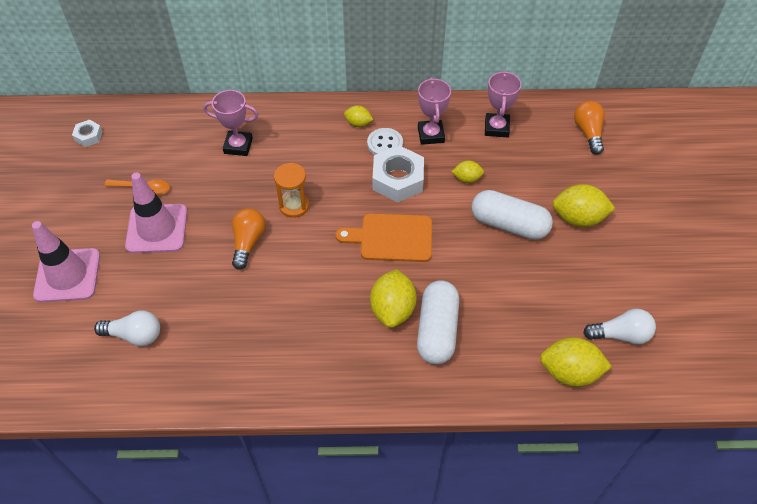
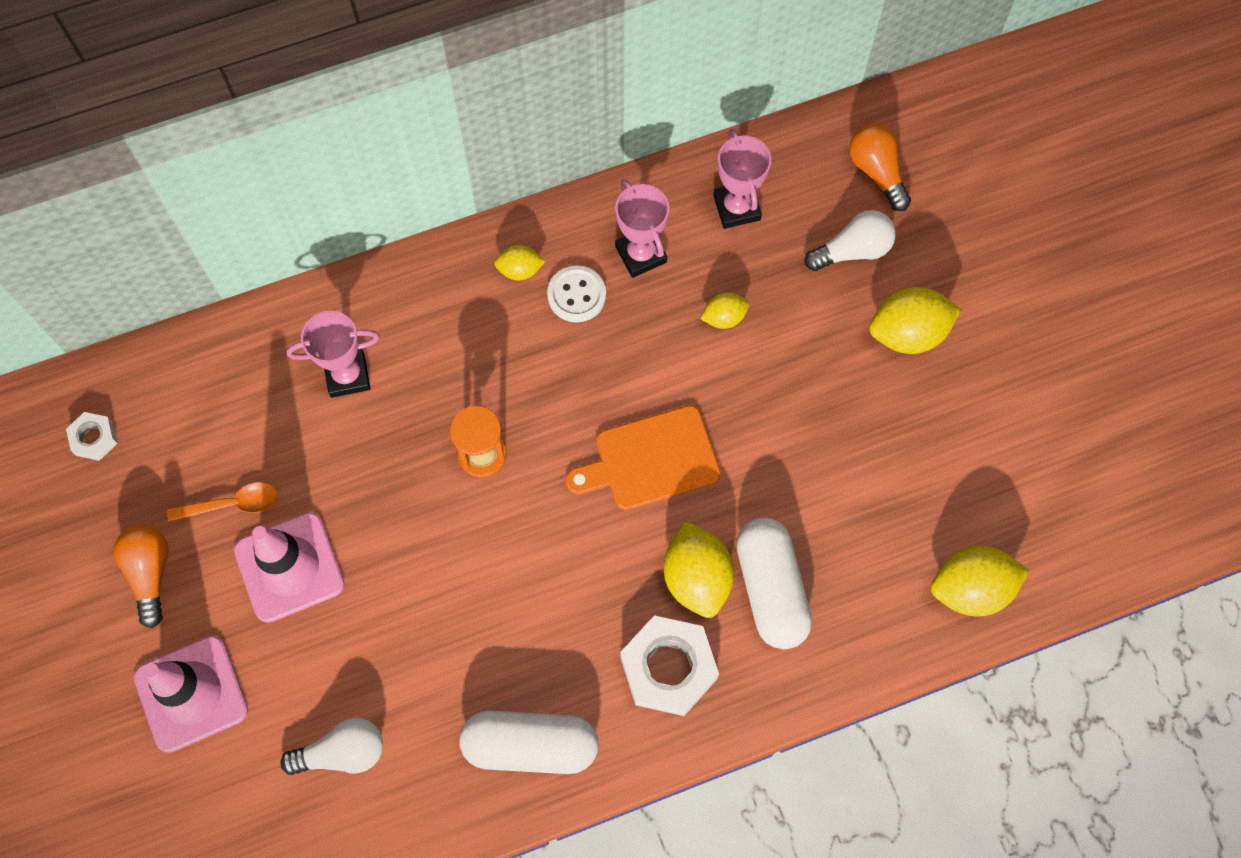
camera: 20 degrees left, 15 degrees up
(248, 242) = (440, 542): orange light bulb -> orange light bulb (150, 573)
(398, 179) = (621, 354): white nut -> white nut (668, 668)
(509, 224) = (812, 378): white capsule -> white capsule (530, 746)
(620, 335) = (1021, 506): white light bulb -> white light bulb (852, 250)

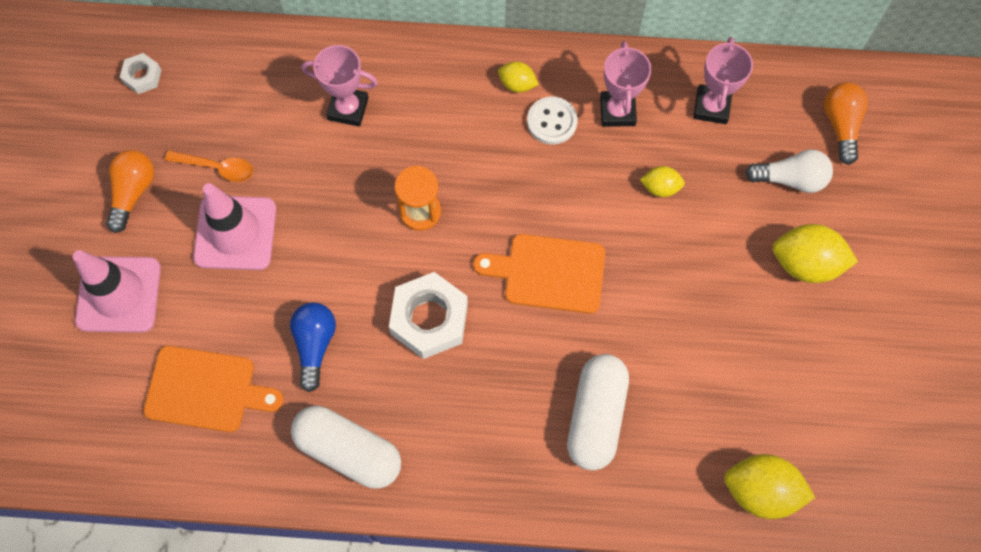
camera: 25 degrees right, 0 degrees up
(342, 752) = (206, 389): white light bulb -> orange cutting board
(438, 649) = (315, 345): none -> blue light bulb
(668, 668) = (484, 441): white nut -> white nut (429, 319)
(697, 578) = (541, 381): yellow lemon -> none

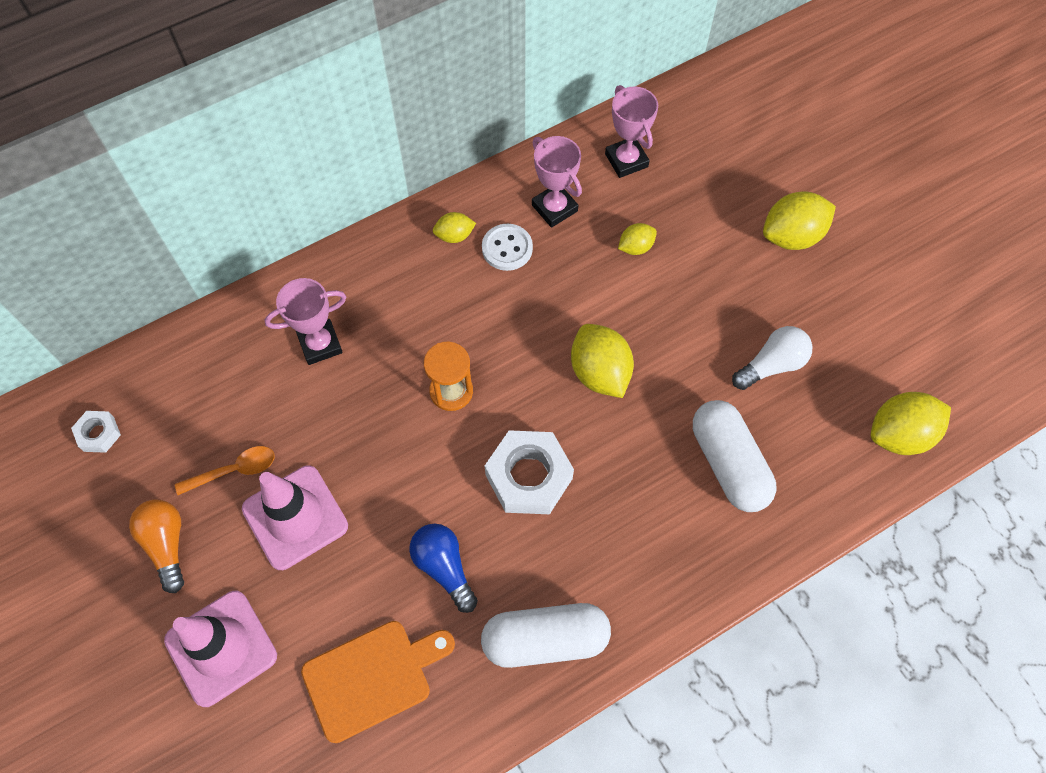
camera: 35 degrees left, 5 degrees down
(548, 273) = (600, 372): orange cutting board -> yellow lemon
(790, 179) = (730, 179): white light bulb -> white light bulb (771, 365)
(840, 125) = (734, 116): orange light bulb -> none

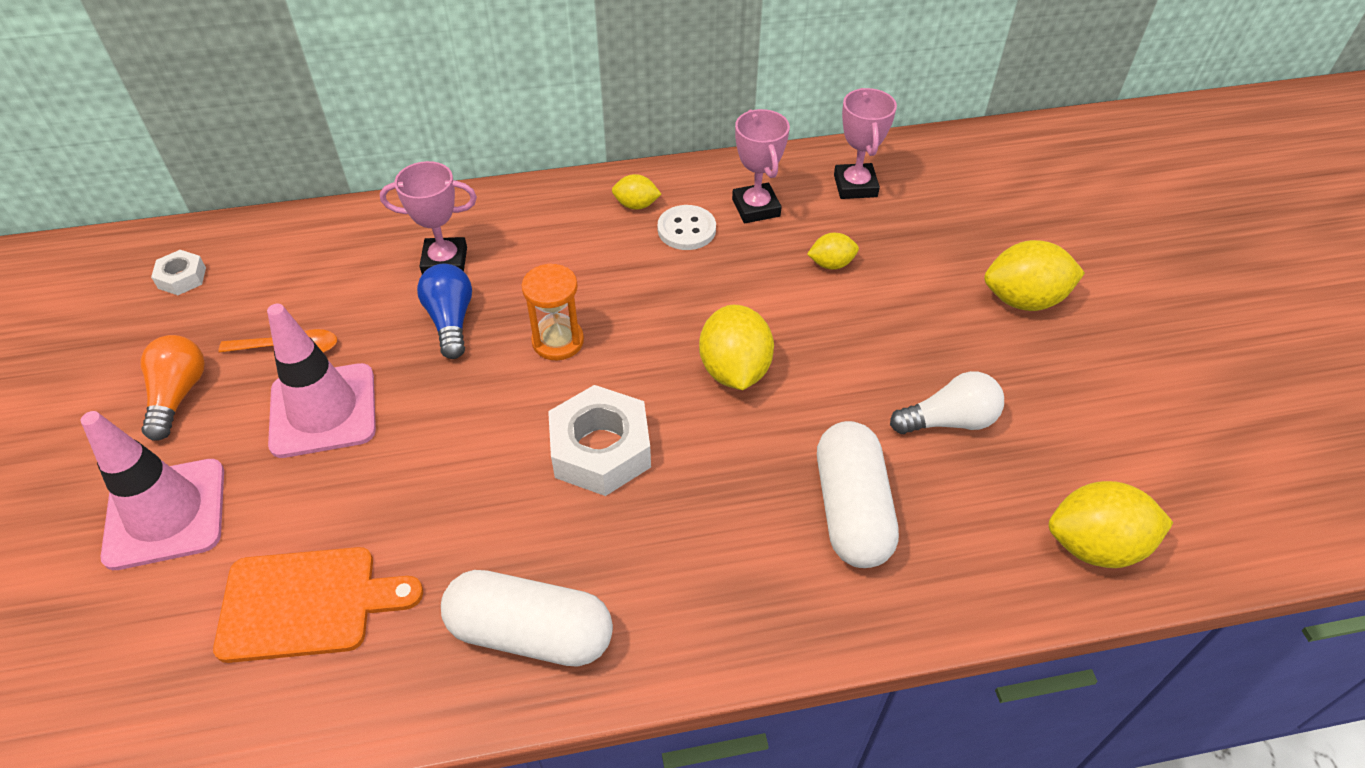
camera: 20 degrees right, 15 degrees down
(444, 567) = (454, 512): blue light bulb -> blue light bulb (451, 320)

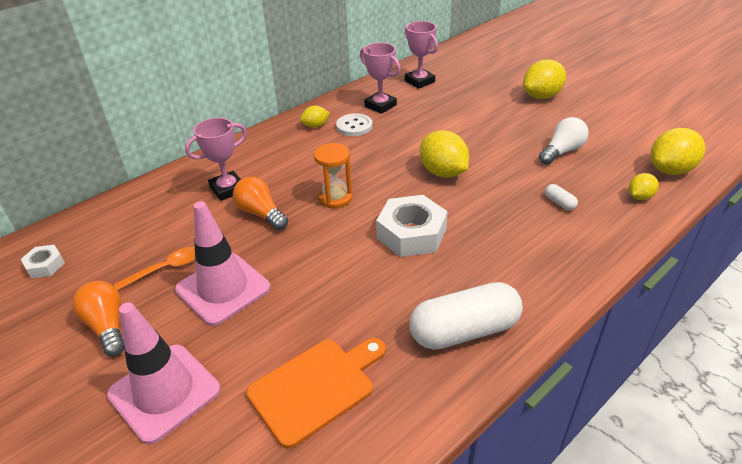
camera: 30 degrees left, 10 degrees down
(451, 320) = (261, 214): blue light bulb -> orange light bulb
(831, 264) = (442, 114): yellow lemon -> yellow lemon (639, 197)
(851, 509) = (559, 203): white capsule -> white capsule, size x0.40

